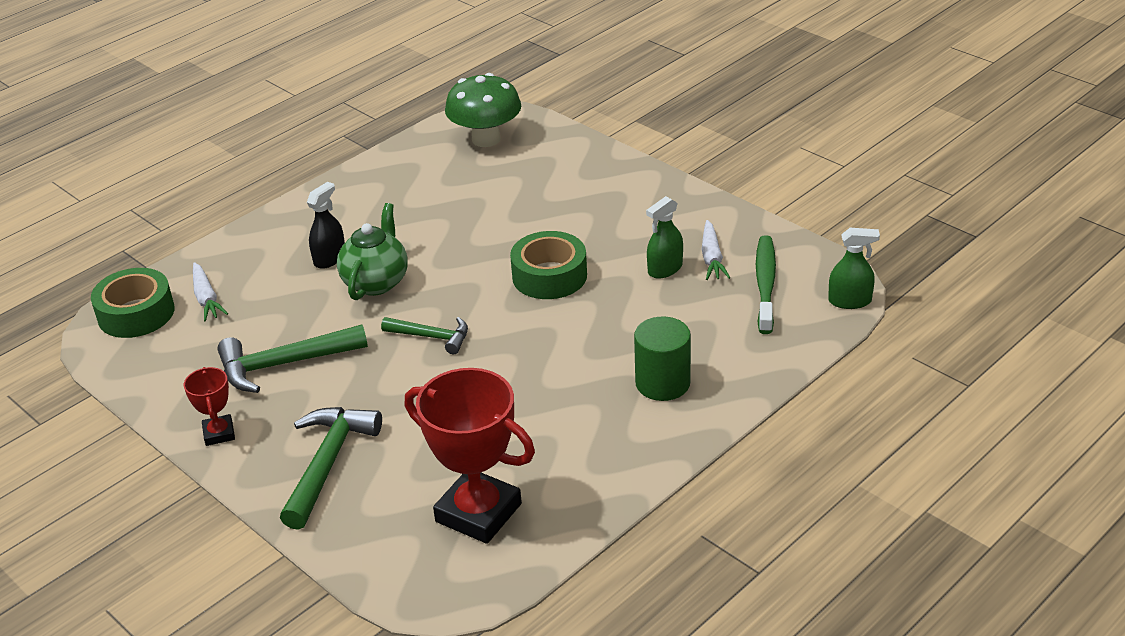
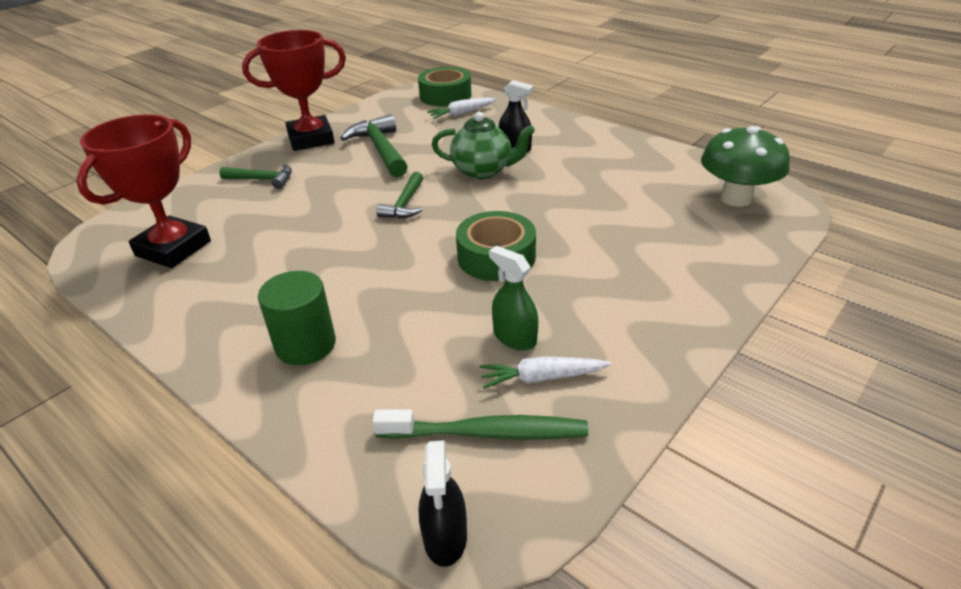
camera: 85 degrees right, 0 degrees up
(219, 433) = (311, 139): red trophy -> red trophy, size x2.03
(328, 463) = (262, 180): green hammer -> green hammer, size x0.62
(850, 301) = (445, 537): green spray bottle -> black spray bottle

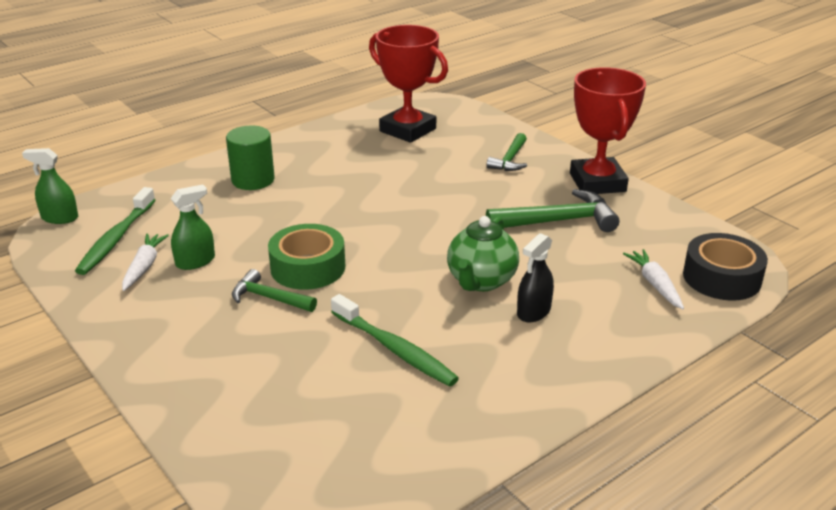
camera: 100 degrees right, 5 degrees down
(405, 204) = (429, 228): green hammer -> green hammer (269, 298)
(445, 96) = (721, 278): green tape -> black tape
(445, 537) = (60, 218): black spray bottle -> green spray bottle
(592, 193) = (395, 349): none -> green toothbrush
(736, 198) = (325, 469): green mushroom -> none

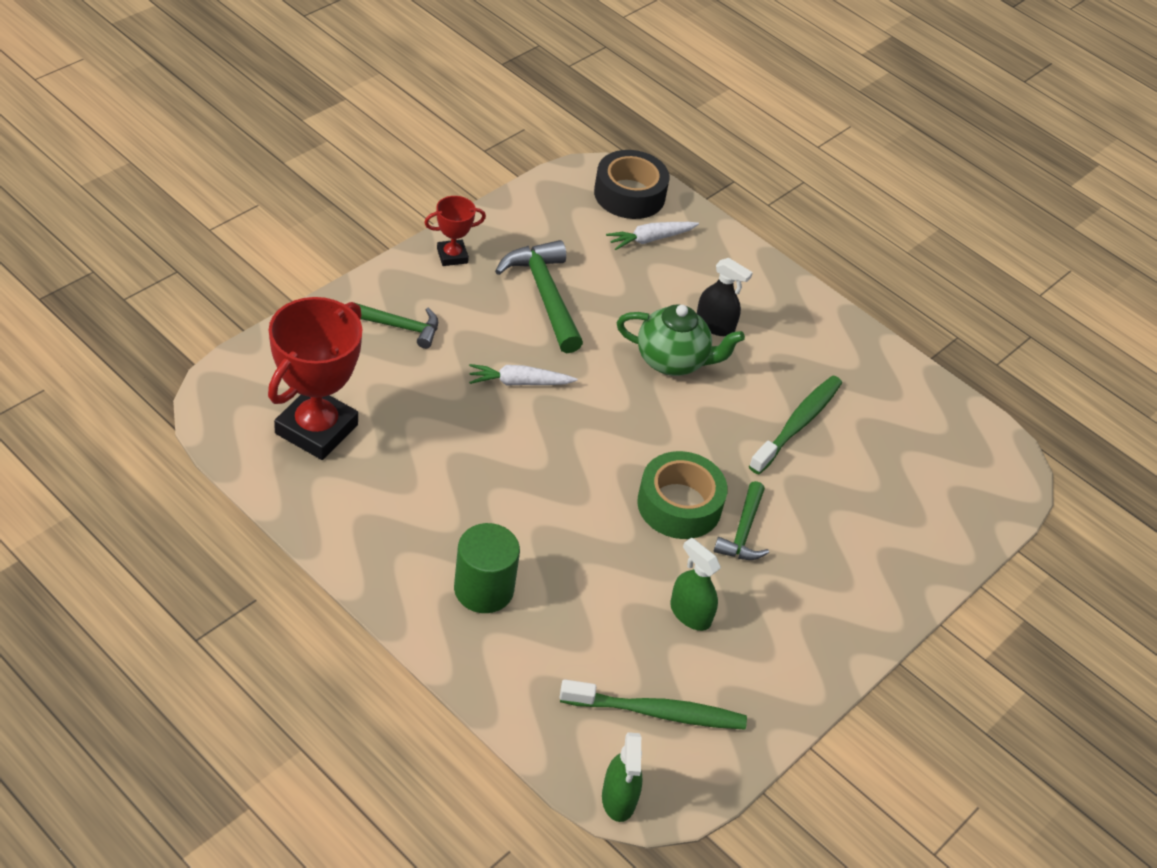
camera: 105 degrees left, 15 degrees up
(144, 267) = (712, 664): white carrot -> white carrot (519, 382)
(597, 182) = (452, 256): red trophy -> red trophy, size x0.49

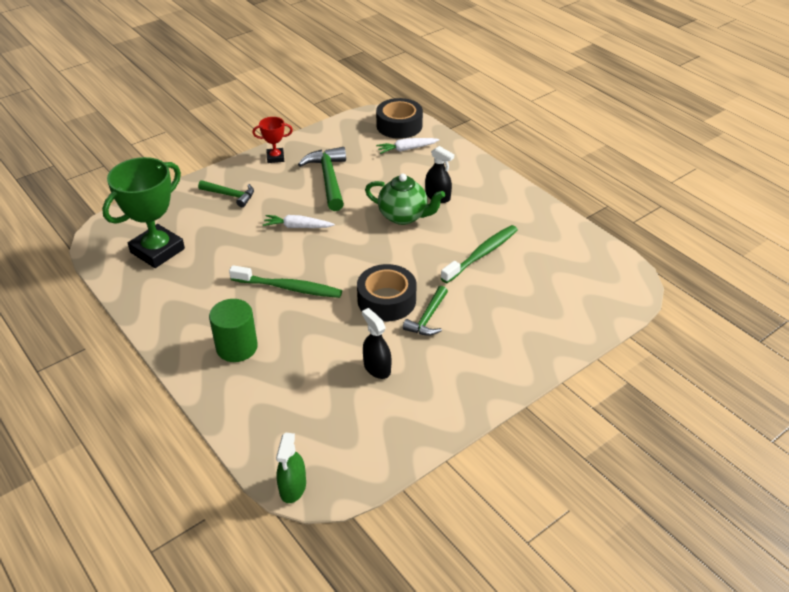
camera: 15 degrees right, 5 degrees down
(316, 429) = (157, 250): red trophy -> green trophy
(657, 712) = (336, 430): green toothbrush -> green toothbrush (289, 288)
(679, 505) = (386, 300): green tape -> black tape
(690, 614) = (377, 368): green spray bottle -> black spray bottle

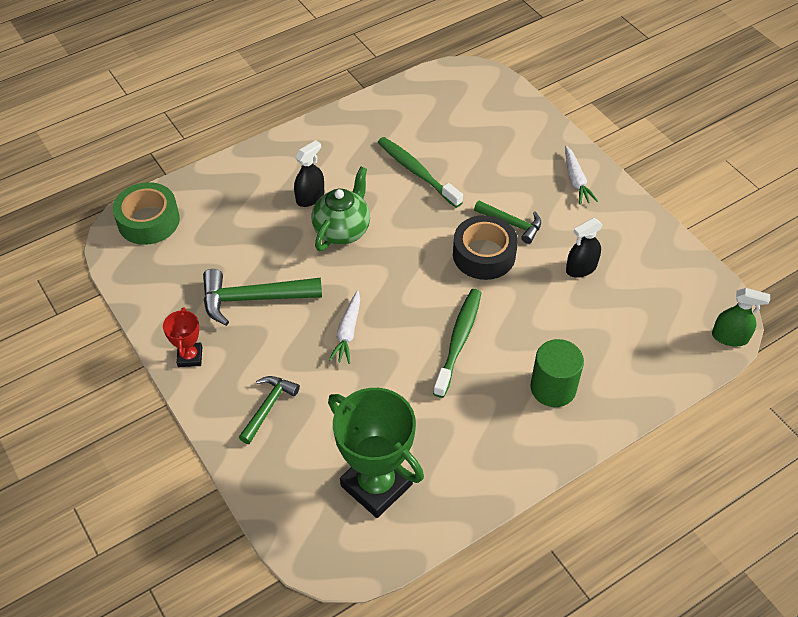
camera: 85 degrees left, 10 degrees up
(399, 125) = (148, 221): black tape -> green tape
(407, 149) = (205, 217): white carrot -> white carrot (576, 180)

